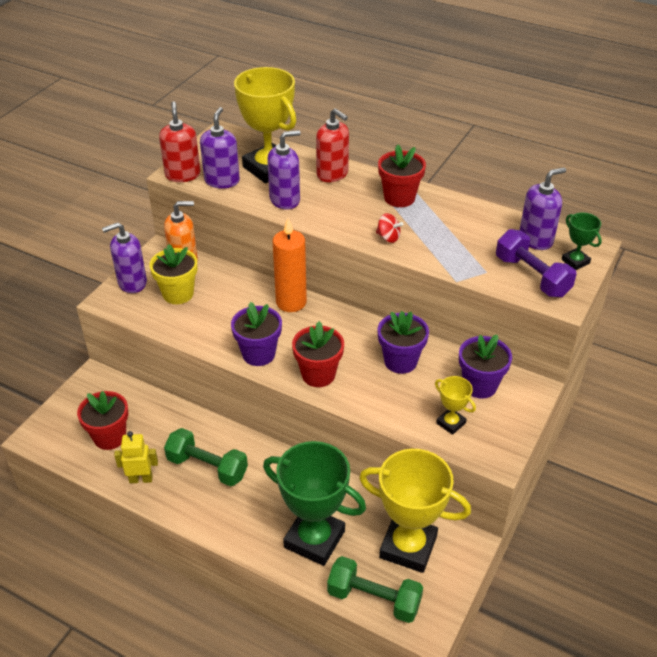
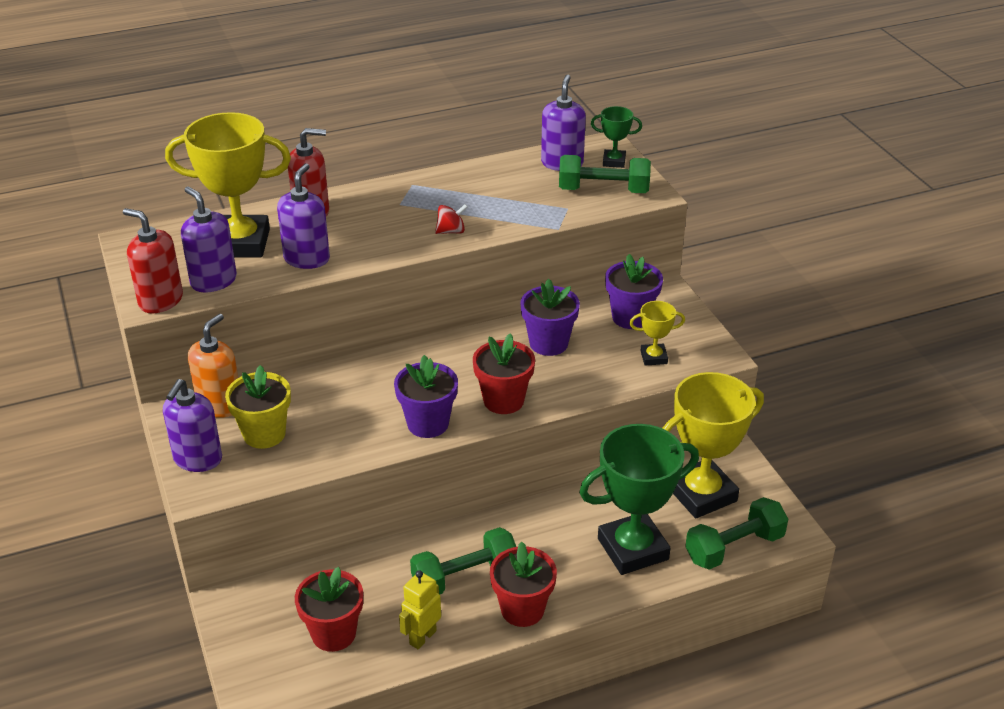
camera: 50 degrees left, 5 degrees down
(291, 302) = (385, 365): orange candle -> none
(399, 198) = (405, 196): red flower pot -> red flower pot (522, 609)
(532, 276) = (603, 190): purple dumbbell -> green dumbbell

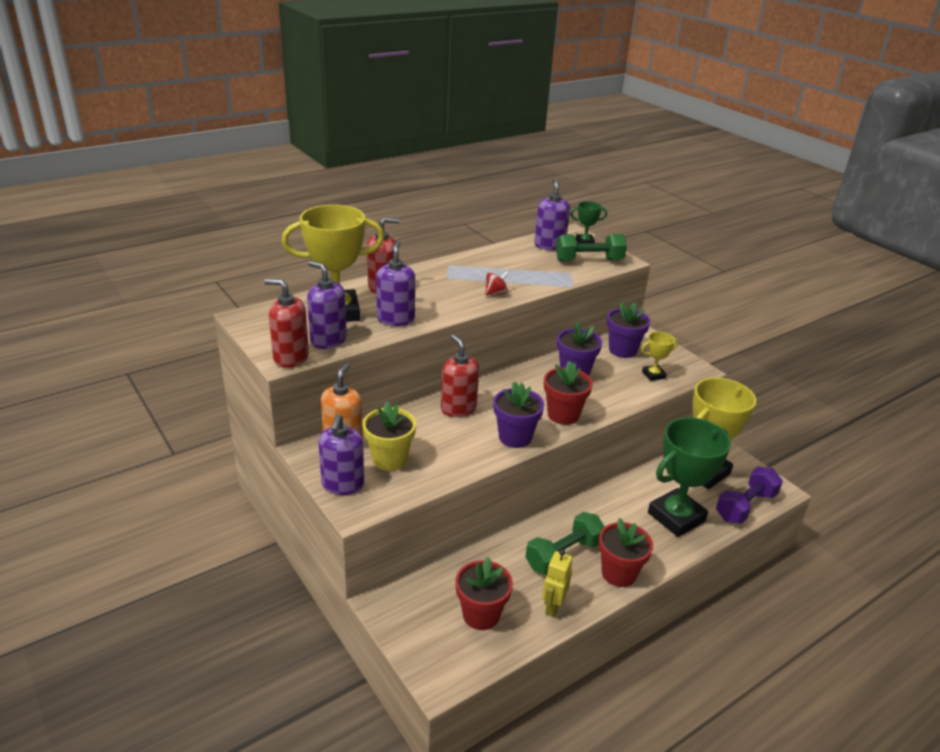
camera: 15 degrees left, 5 degrees down
(375, 378) = (458, 408): none -> red soap dispenser
(734, 547) = (745, 506): green dumbbell -> purple dumbbell

